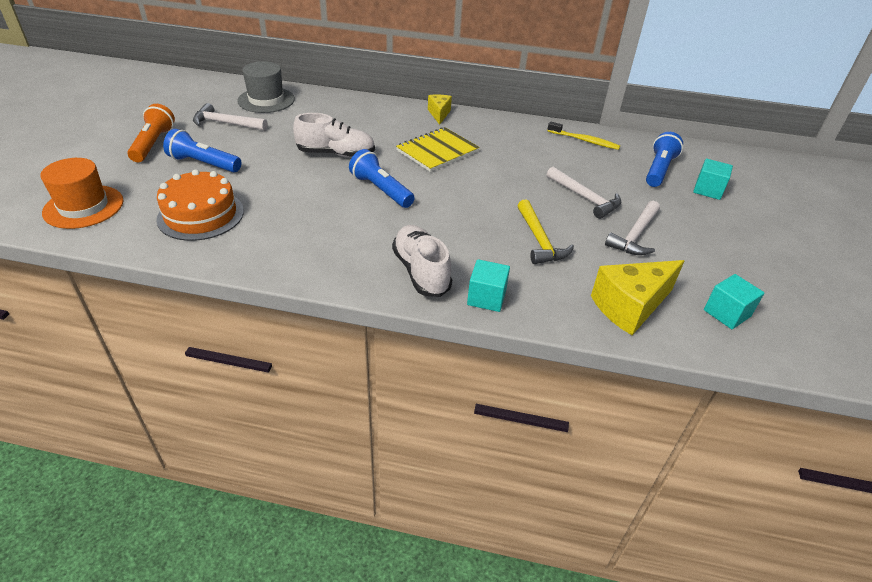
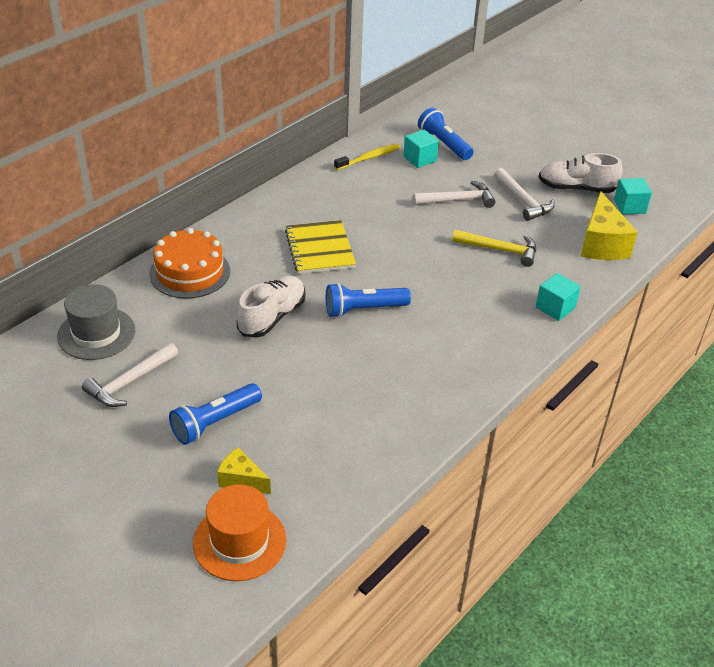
camera: 60 degrees left, 0 degrees up
(153, 144) = (130, 456): orange flashlight -> none
(201, 215) = (323, 447): orange cake -> orange cake (190, 272)
(421, 272) = (503, 330): white shoe -> white shoe (576, 188)
(439, 114) = (246, 220): yellow cheese -> yellow cheese (241, 480)
(708, 190) = (488, 137): turquoise cube -> turquoise cube (420, 159)

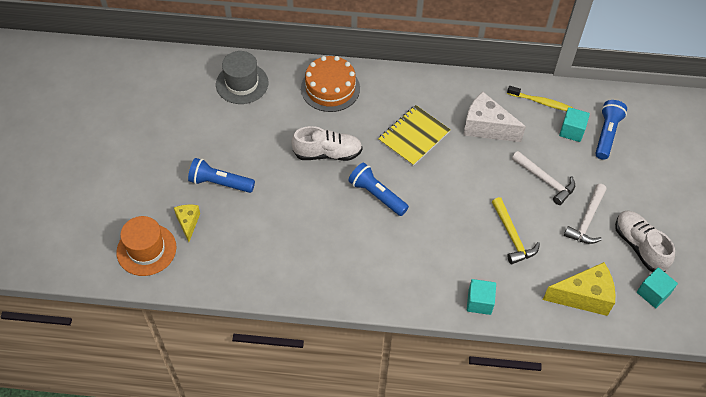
camera: 55 degrees right, 15 degrees up
(129, 382) = (218, 124): white hammer -> none
(361, 201) = (486, 127): none -> white cheese
(601, 244) = (583, 296): yellow cheese -> yellow cheese turned 150 degrees counterclockwise

